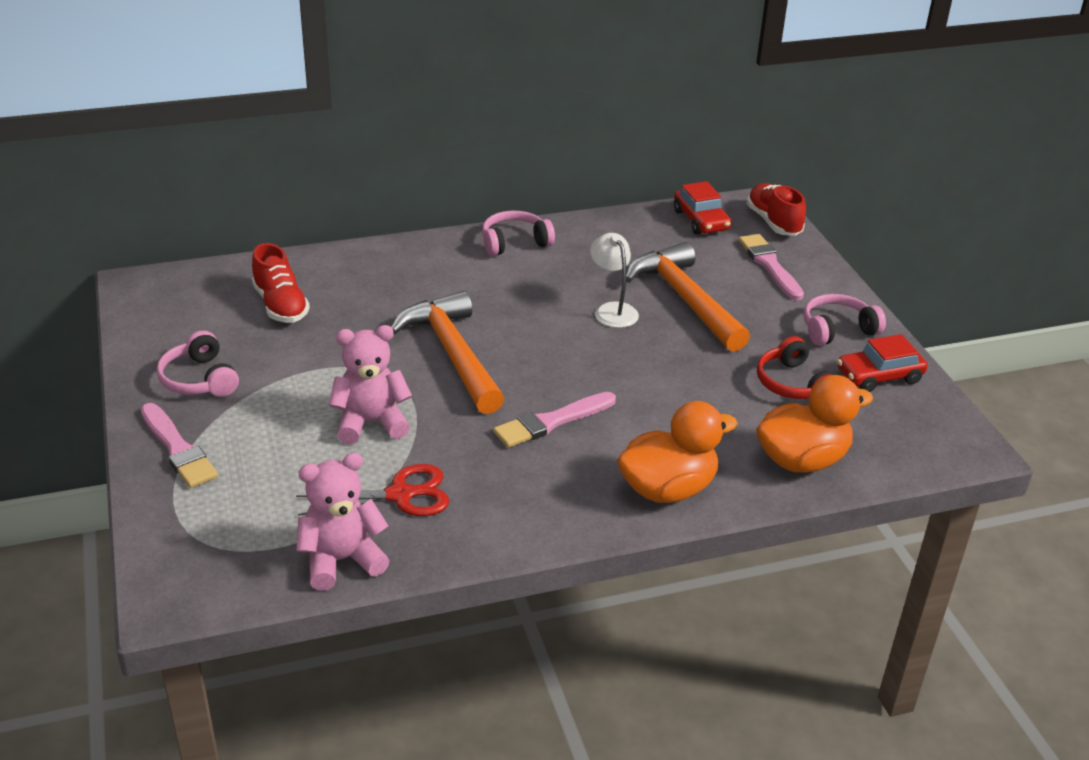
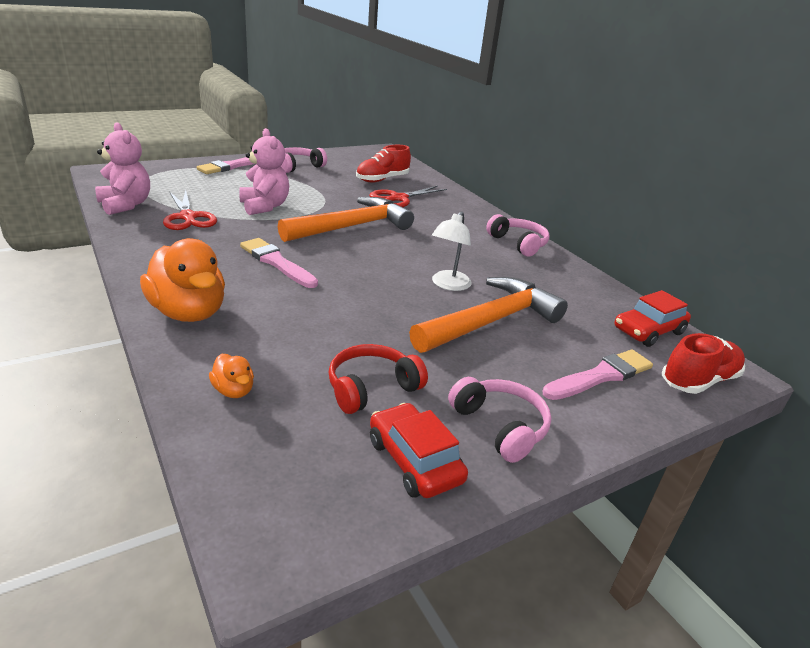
camera: 75 degrees right, 5 degrees down
(360, 303) = (398, 198): none -> red scissors
(612, 310) = (448, 285): white lamp -> white lamp turned 150 degrees clockwise
(802, 460) = (233, 390): orange duck -> orange duck, size x0.46

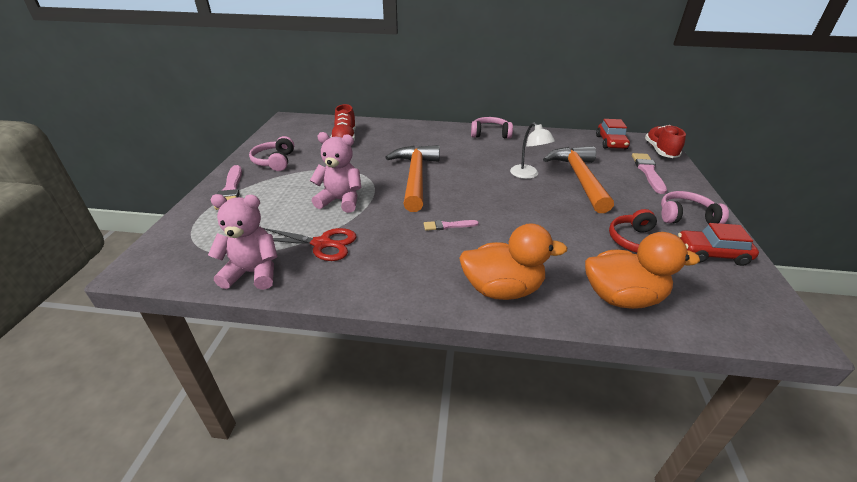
camera: 50 degrees left, 5 degrees up
(233, 390) = (622, 297): orange duck -> orange duck, size x2.17
(276, 262) = (448, 226): pink brush -> pink brush, size x0.59
(398, 198) = (385, 145): red scissors -> none

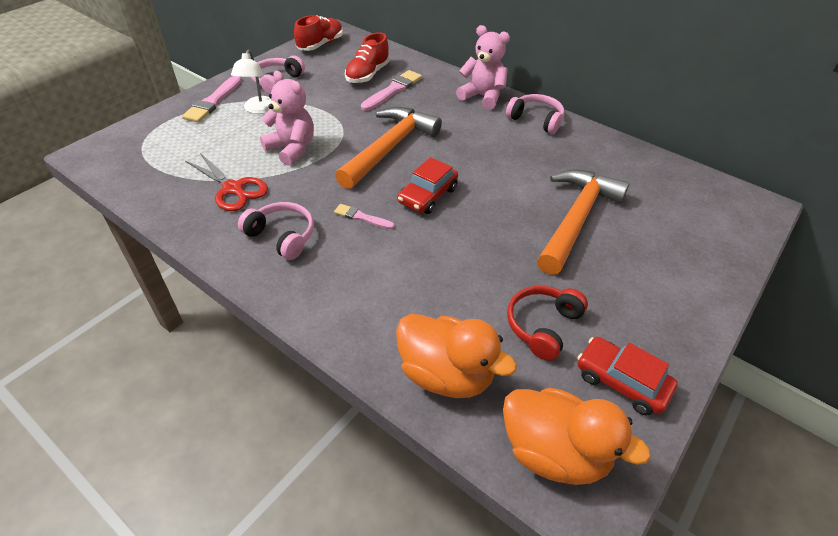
camera: 30 degrees right, 10 degrees up
(253, 273) = (157, 194): pink teddy bear -> pink teddy bear (482, 97)
(502, 289) = (338, 306): orange duck -> orange duck (554, 452)
(528, 175) = (517, 190): white lamp -> white lamp (258, 109)
(611, 142) = (687, 185): red car -> red car (428, 195)
(648, 172) = (684, 245): pink brush -> pink brush (393, 90)
(660, 151) = (746, 223): red shoe -> red shoe (320, 45)
(686, 217) = (653, 324): pink headphones -> pink headphones (282, 236)

